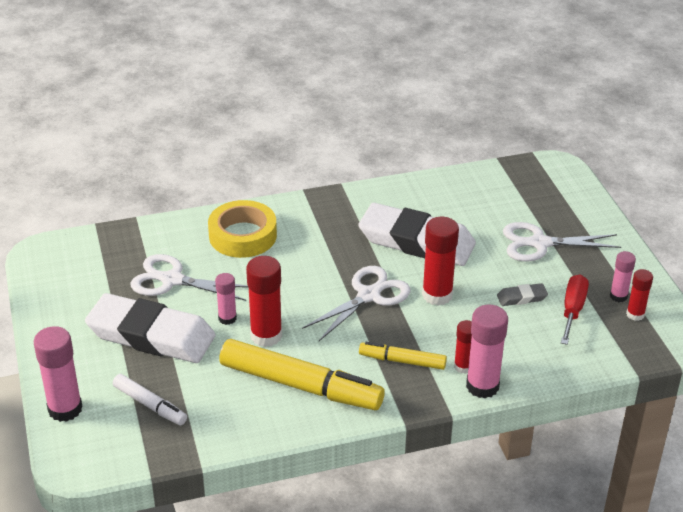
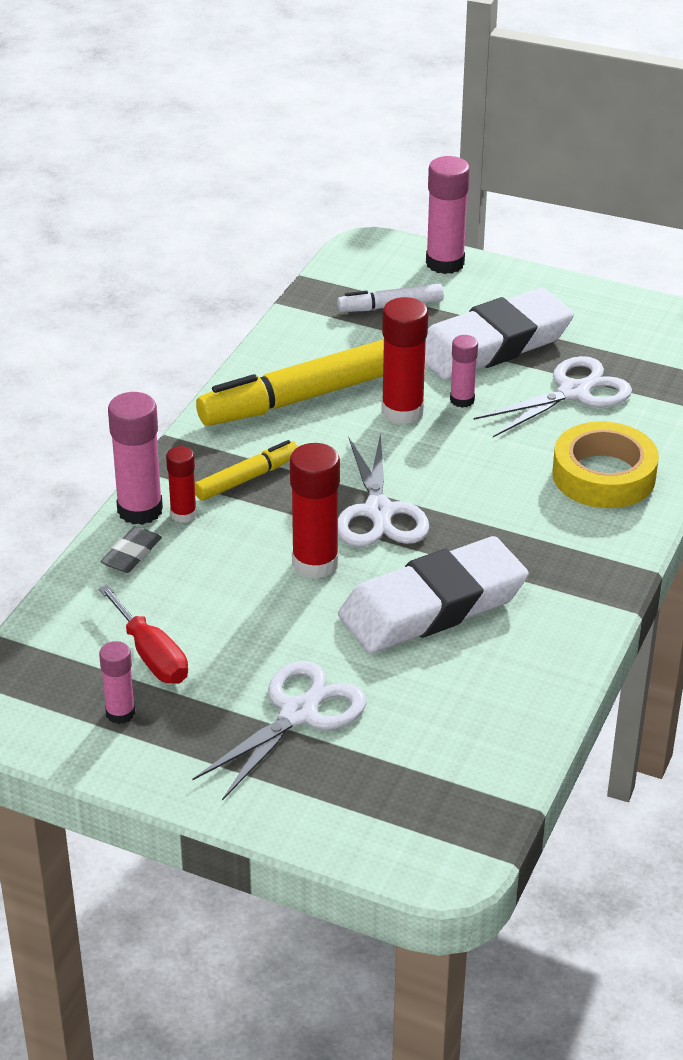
camera: 130 degrees right, 0 degrees up
(521, 297) = (225, 627): grey eraser -> grey eraser (131, 554)
(635, 314) = (74, 703): red glue stick -> none

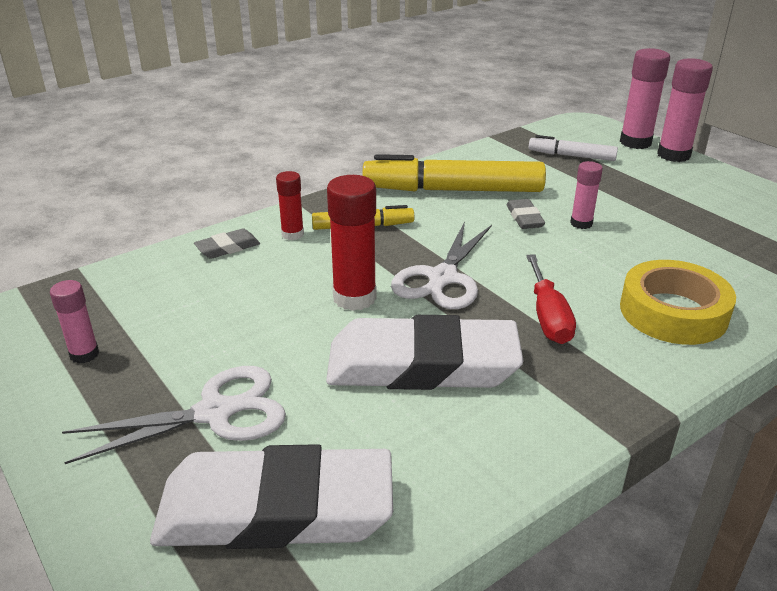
camera: 30 degrees right, 5 degrees down
(140, 510) = (266, 223): pink glue stick -> pink glue stick (673, 155)
(151, 655) = (158, 320): red screwdriver -> red screwdriver (548, 317)
(402, 411) = (524, 218): red glue stick -> grey eraser
(493, 344) = (637, 196): white eraser -> white eraser (275, 510)
(573, 393) = (686, 244): white scissors -> none

